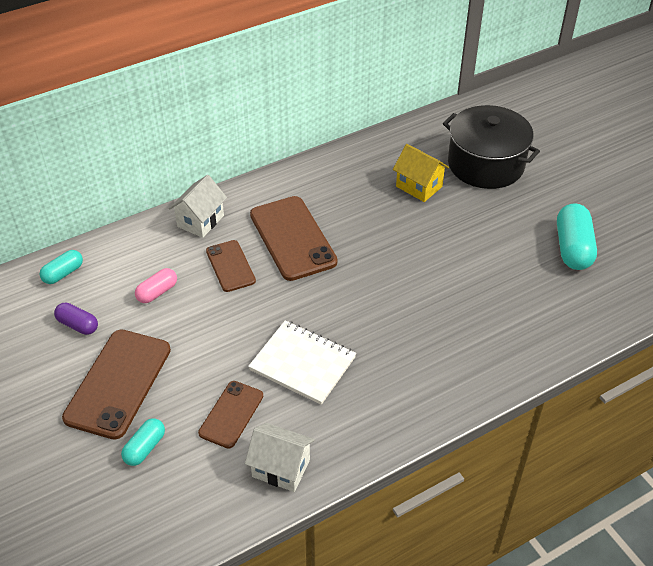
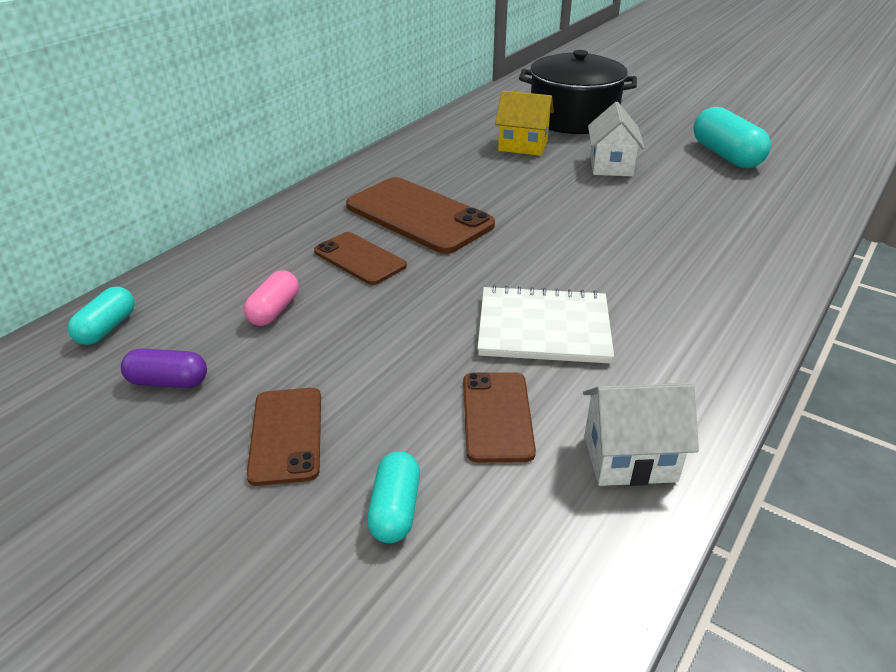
camera: 25 degrees left, 10 degrees down
(118, 383) = (286, 435): brown phone -> brown phone, size x0.58
(200, 221) = (284, 227): white house -> white house (611, 166)

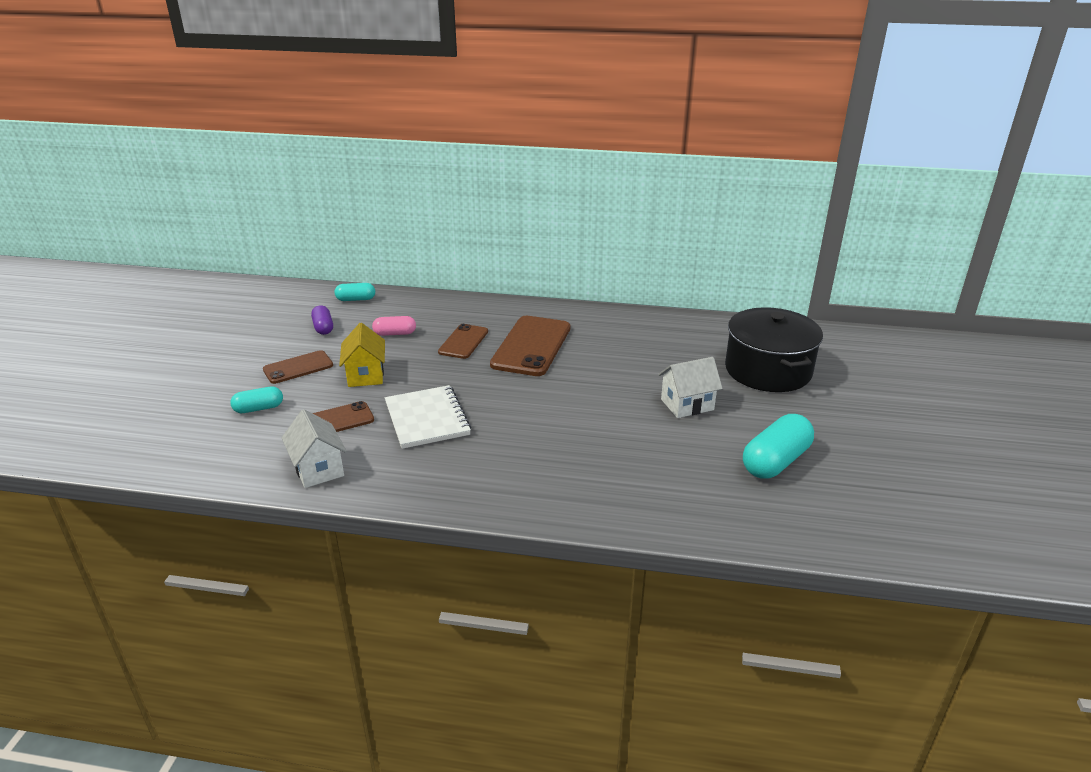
camera: 65 degrees right, 5 degrees down
(523, 146) = (682, 359): yellow house -> yellow house (366, 375)

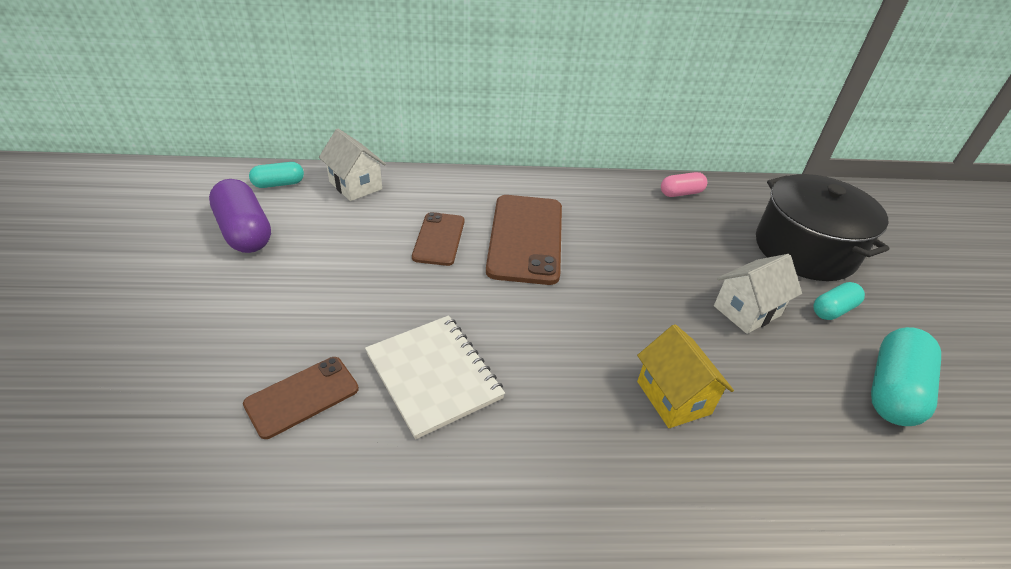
camera: 15 degrees left, 10 degrees up
(259, 408) = (176, 388): turquoise capsule -> turquoise capsule (833, 310)
(298, 367) = (223, 303): brown phone -> none
(318, 469) = (297, 502): white house -> white house (355, 185)
(323, 328) = (244, 232): purple capsule -> purple capsule, size x1.73
(366, 375) = (324, 307): yellow house -> yellow house (673, 397)
(395, 333) = (345, 233): pink capsule -> pink capsule (681, 193)

